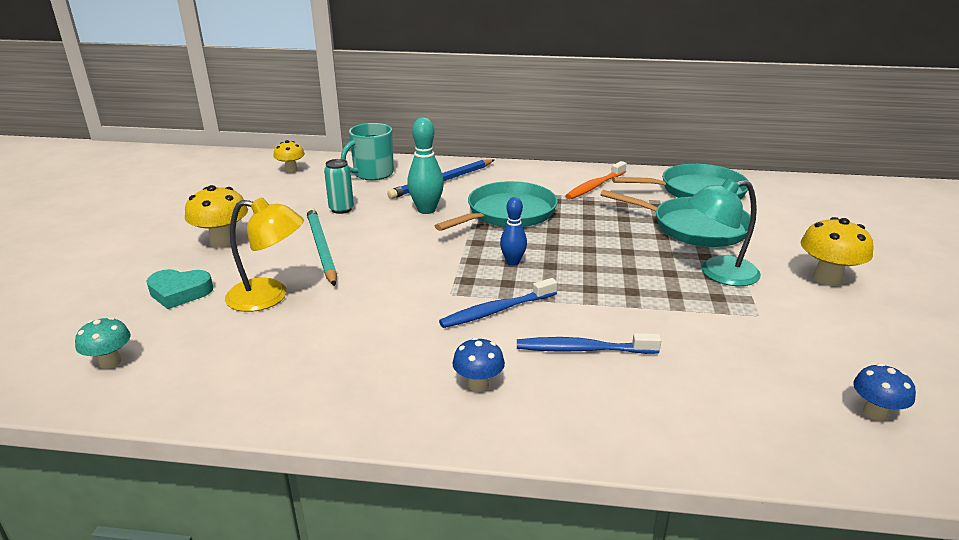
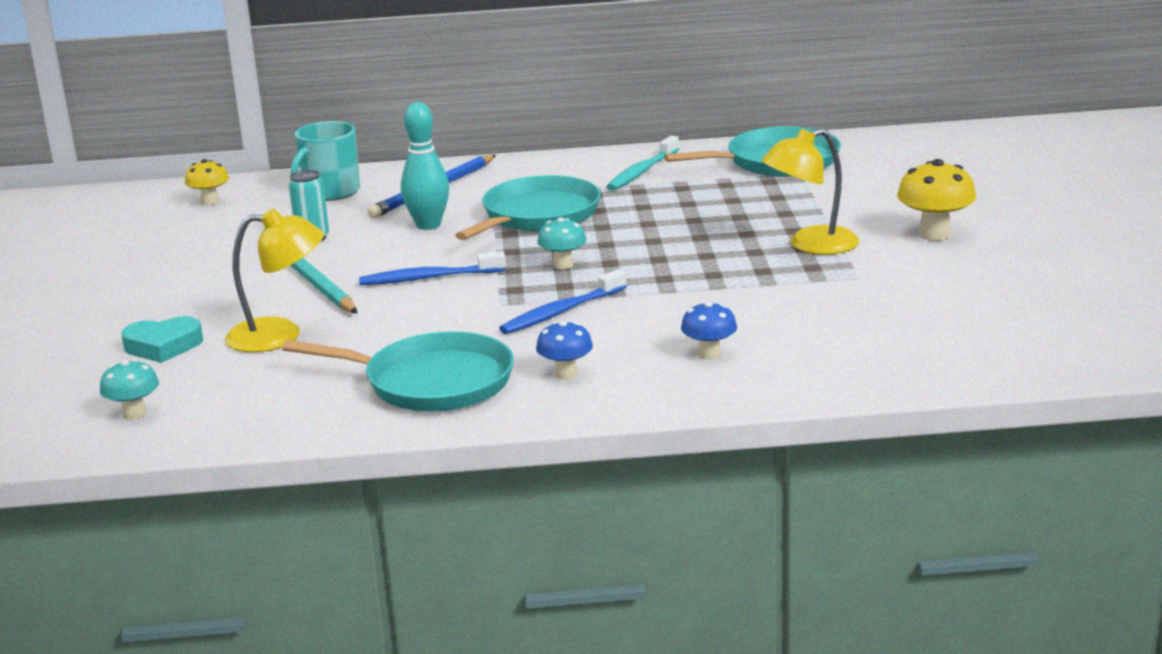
camera: 10 degrees left, 5 degrees down
(222, 242) = (177, 292): yellow mushroom -> none
(513, 262) = (563, 265): blue bowling pin -> turquoise mushroom
(583, 349) = (670, 332): blue toothbrush -> blue toothbrush (429, 278)
(595, 186) = (642, 172): orange toothbrush -> turquoise toothbrush
(695, 227) = (778, 202): turquoise pan -> turquoise pan (432, 382)
(718, 273) = (810, 245): turquoise lamp -> yellow lamp
(875, 413) = (975, 339): blue mushroom -> blue mushroom (709, 354)

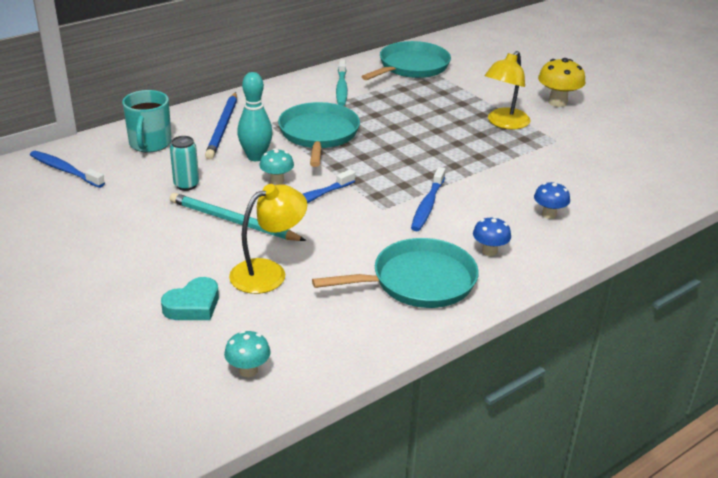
camera: 35 degrees left, 10 degrees up
(210, 202) = (65, 170): yellow mushroom -> blue toothbrush
(563, 265) = (383, 169): turquoise mushroom -> turquoise mushroom (277, 180)

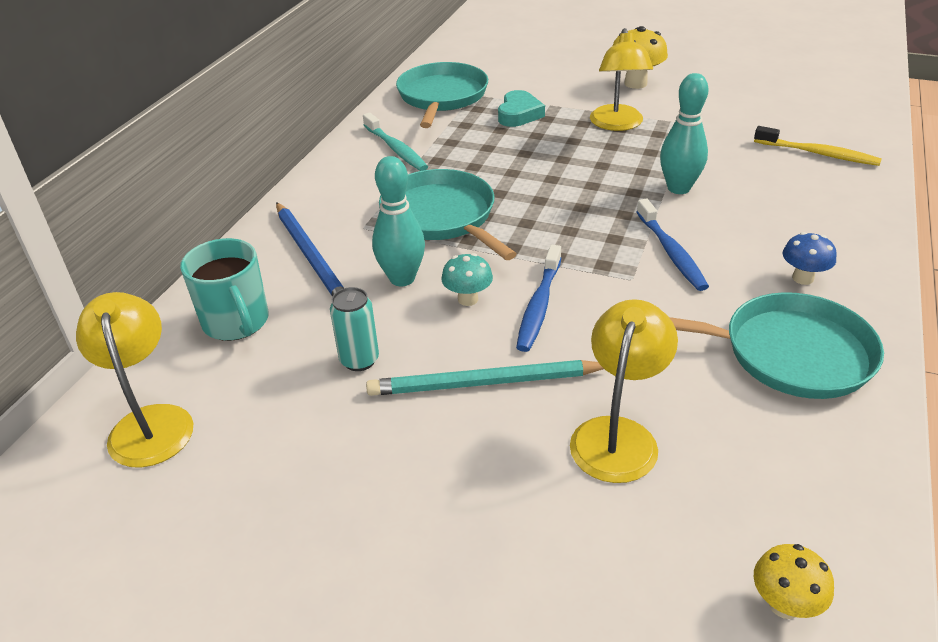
camera: 30 degrees left, 5 degrees up
(65, 170) = (150, 422): blue toothbrush -> yellow lamp
(193, 305) = (590, 543): turquoise heart -> turquoise heart (519, 114)
(248, 371) = (784, 605): turquoise mushroom -> yellow mushroom
(418, 281) = (789, 353): turquoise pan -> turquoise pan turned 60 degrees clockwise
(487, 174) = (678, 188): none -> turquoise bowling pin
(549, 214) = (794, 208): blue mushroom -> none
(621, 191) = (818, 153): none -> yellow toothbrush

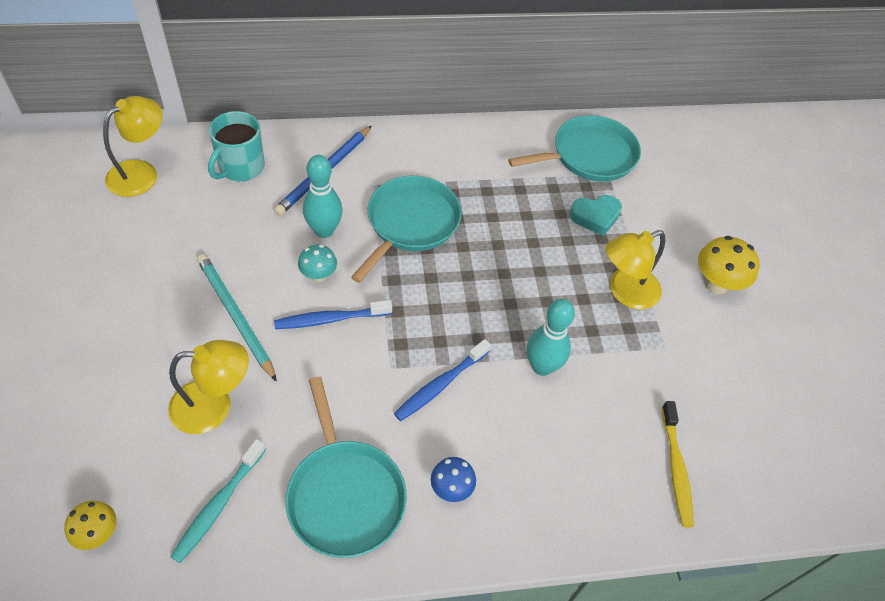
camera: 55 degrees right, 15 degrees up
(359, 360) = (231, 243): turquoise can -> none
(396, 149) = (487, 160): turquoise toothbrush -> turquoise toothbrush (218, 505)

